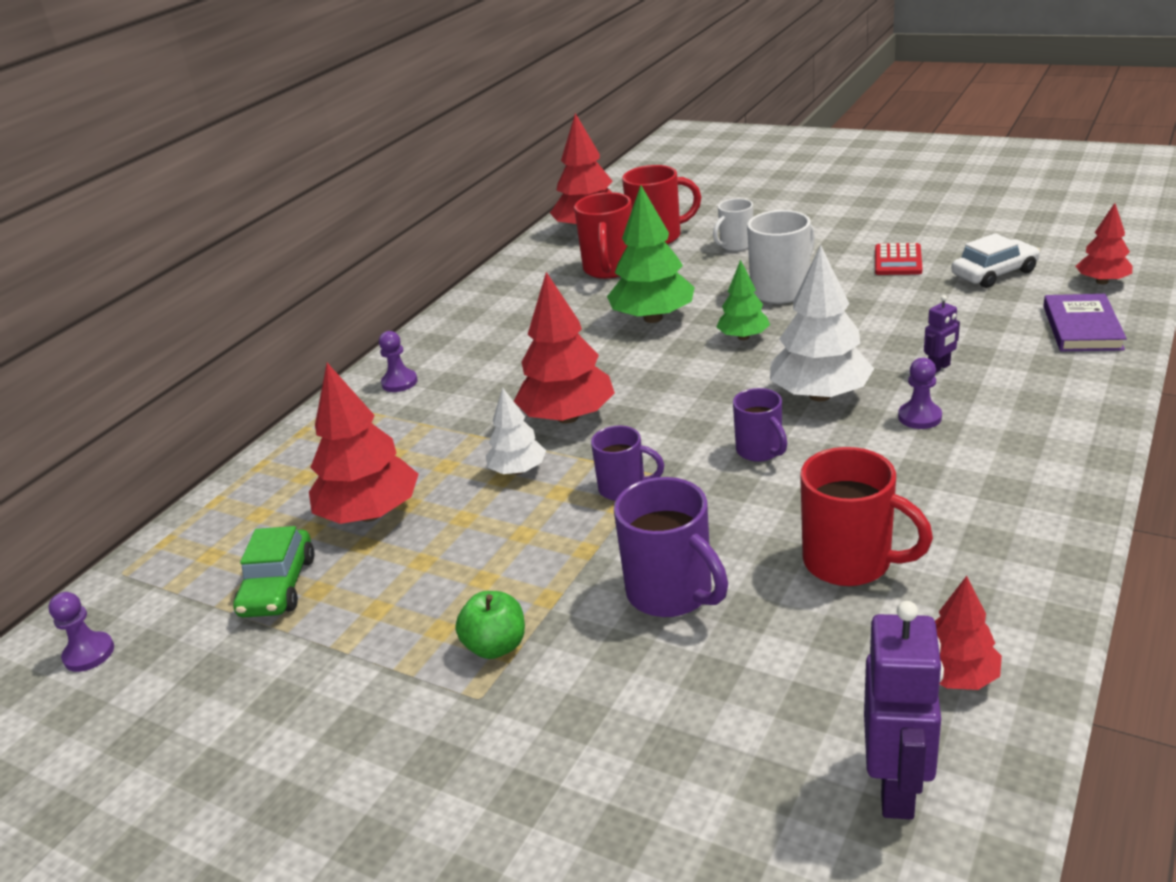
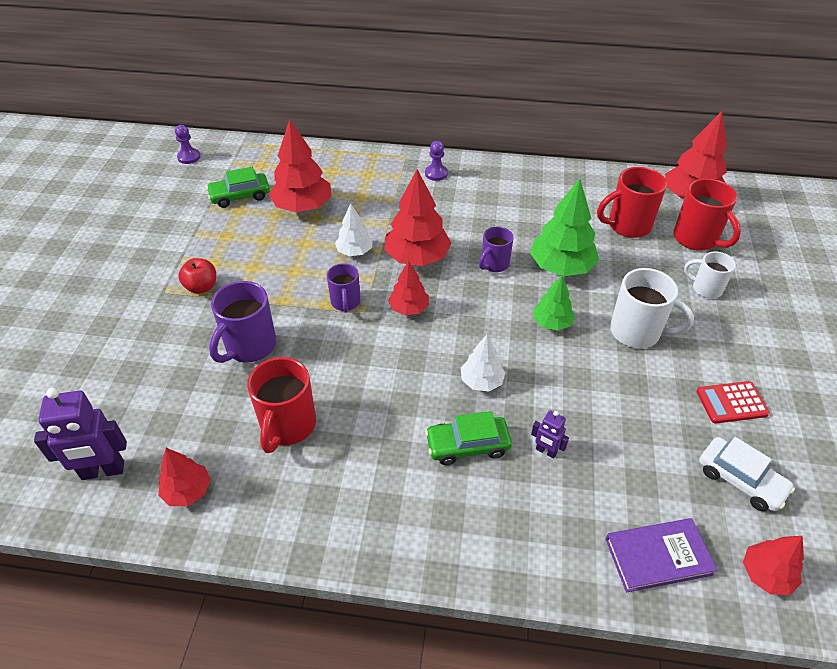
camera: 65 degrees right, 15 degrees up
(496, 646) = (201, 287): green apple -> red apple
(665, 434) = (409, 308): none -> red tree
(760, 451) = (401, 360): purple mug -> purple mug (494, 264)
(820, 395) = (481, 381): white tree -> white tree, size x0.58
(919, 417) = (467, 445): purple pawn -> green car

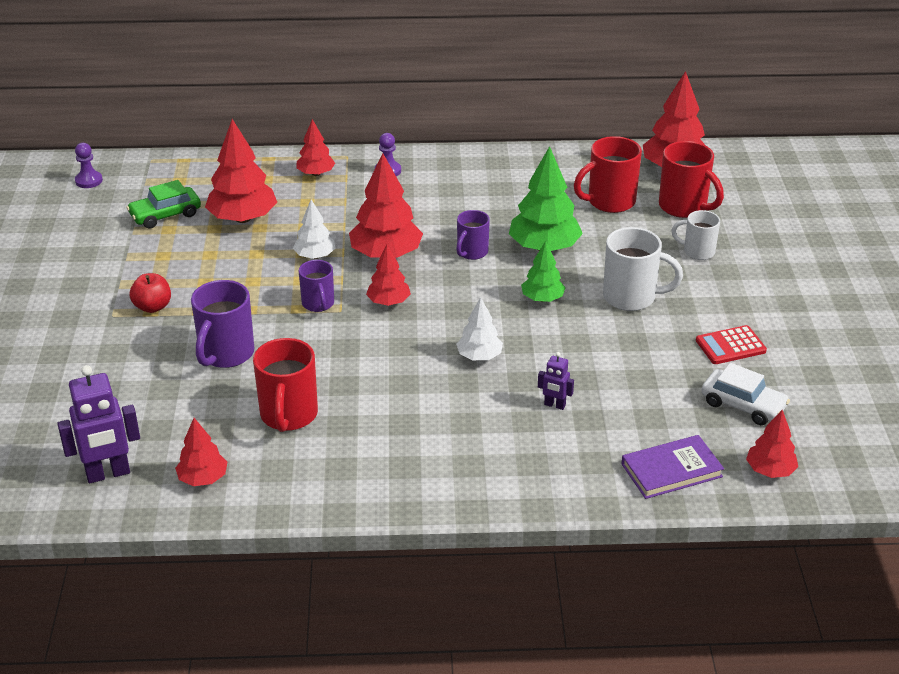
camera: 10 degrees left, 10 degrees down
(375, 170) = (316, 173): none -> red tree
(467, 445) = (476, 410): green car -> none

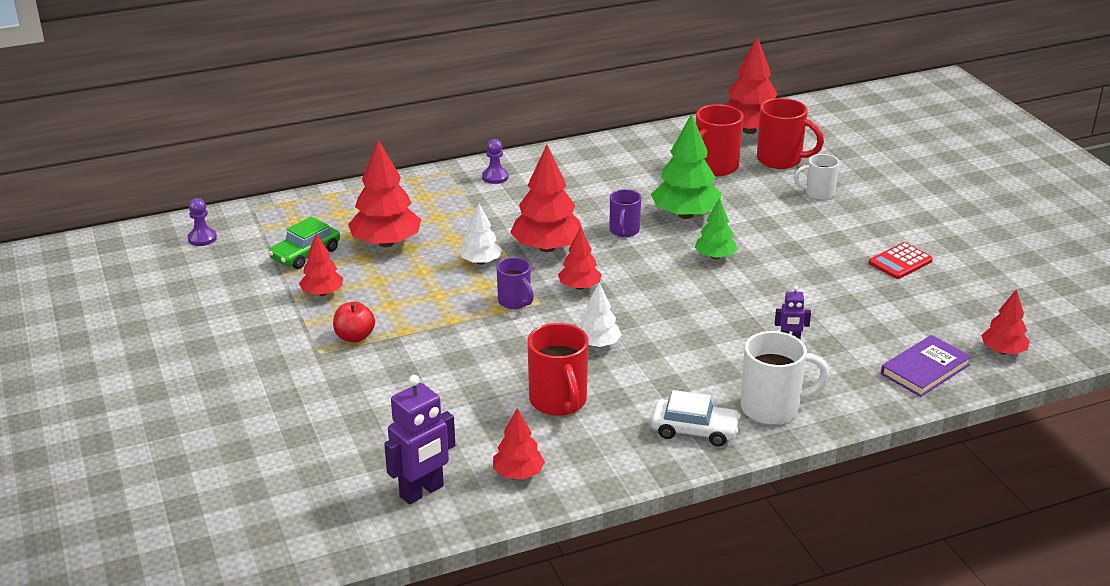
camera: 20 degrees left, 5 degrees down
(225, 354) = (458, 363): purple mug -> none
(316, 173) = (428, 191): red tree -> red tree (322, 293)
(479, 356) = (695, 315): white tree -> white tree (598, 344)
(631, 297) = (790, 240): white mug -> white mug (772, 408)
(743, 405) = (944, 305): white car -> white car (694, 430)

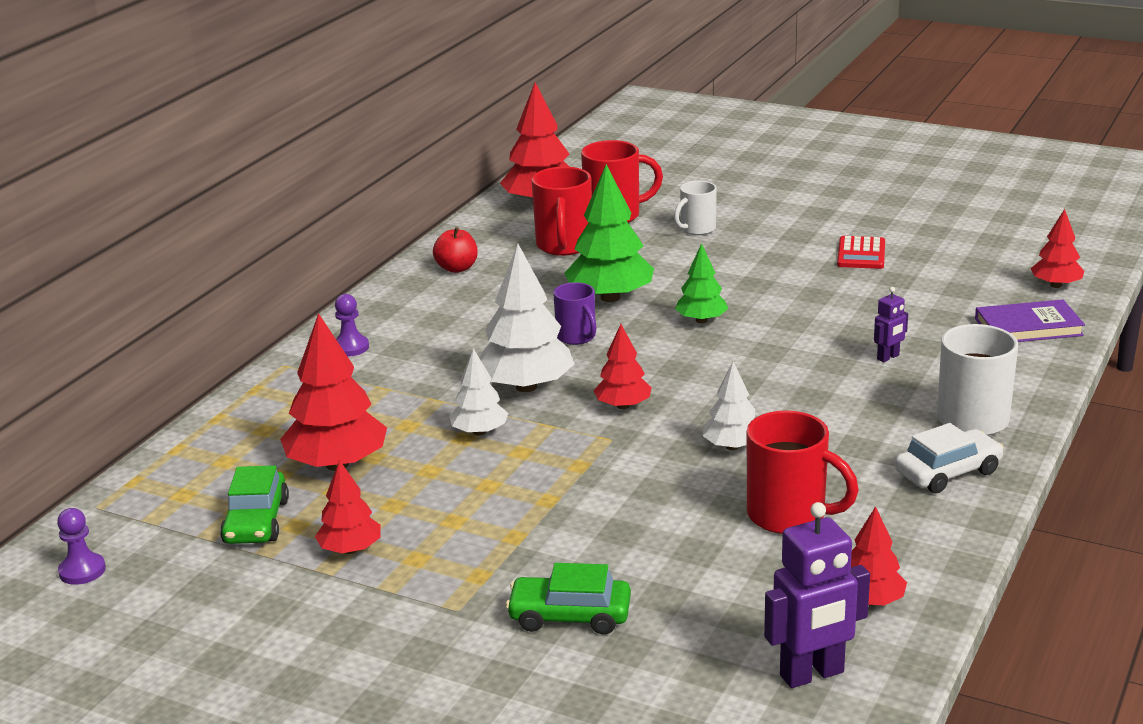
camera: 40 degrees left, 5 degrees down
(354, 337) = (469, 572): red apple -> red apple (457, 268)
(362, 388) = (570, 616): none -> green car
(422, 492) = (812, 674): purple robot -> purple robot turned 60 degrees clockwise
(515, 302) = (583, 451): purple mug -> none
(547, 248) = (526, 387): red tree -> white tree
(925, 369) = (1028, 327): purple book -> purple book turned 75 degrees clockwise

